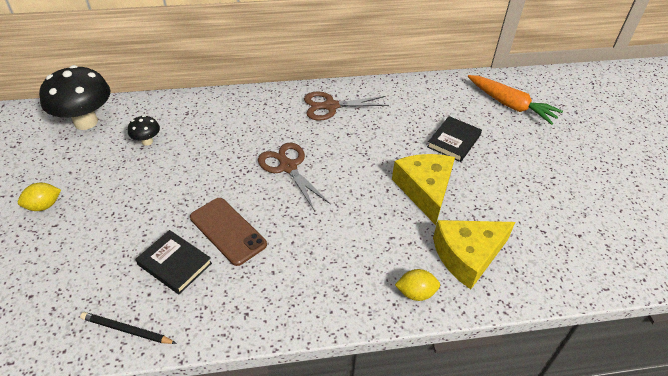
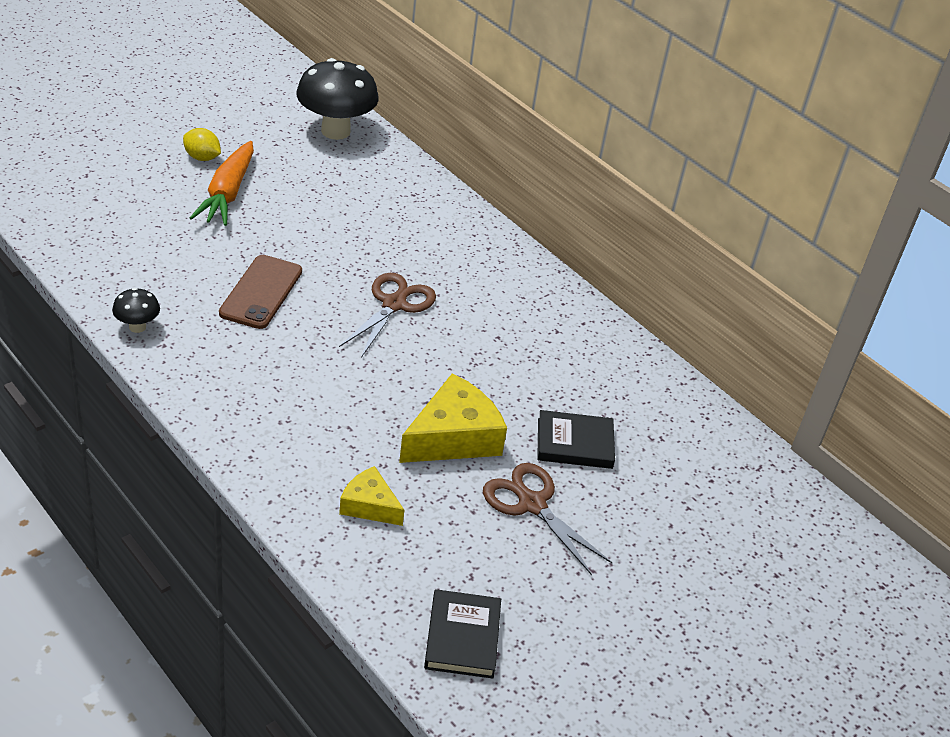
camera: 55 degrees right, 5 degrees down
(127, 330) = (95, 273): black pencil -> none
(147, 141) = (343, 184): black mushroom -> black mushroom (137, 327)
(175, 264) = (192, 272): black book -> black book (462, 637)
(331, 106) = (536, 305): brown scissors -> brown scissors (532, 504)
(416, 293) = (278, 471): yellow lemon -> none
(467, 256) = (369, 505): yellow cheese -> yellow cheese, size x0.58
(511, 105) = (716, 490): orange carrot -> orange carrot (227, 194)

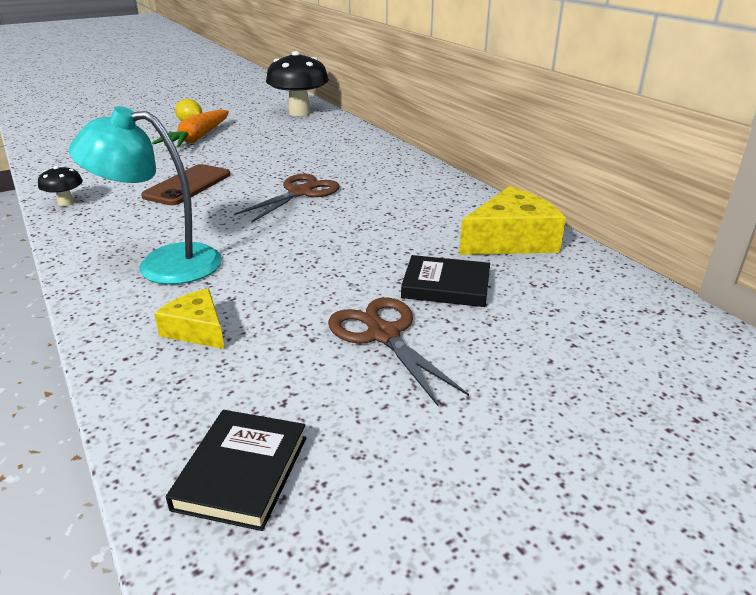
camera: 15 degrees right, 10 degrees down
(297, 422) = (163, 264): none -> turquoise lamp
(453, 437) = (316, 278): yellow cheese -> yellow cheese (511, 240)

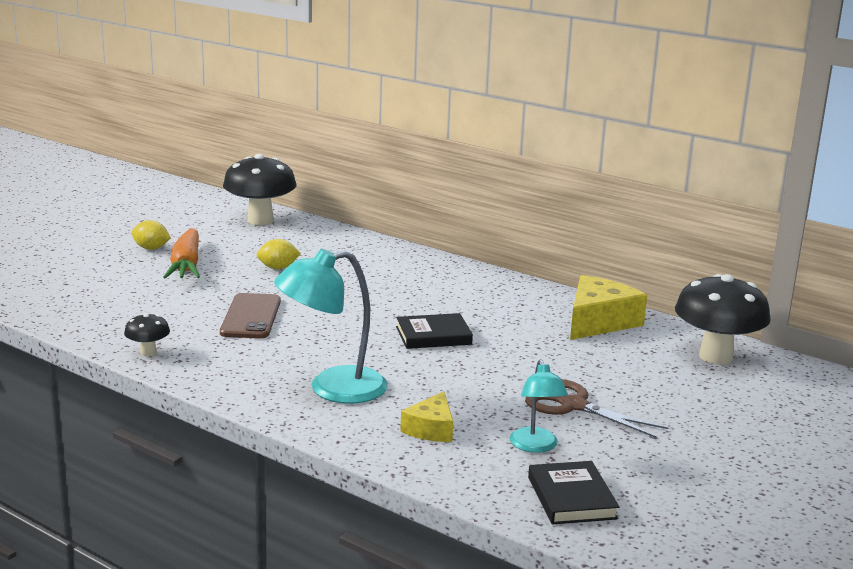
camera: 25 degrees left, 10 degrees down
(197, 330) = (431, 429): yellow cheese -> yellow cheese turned 90 degrees counterclockwise
(264, 149) = (278, 268): none -> yellow lemon
(282, 380) = (535, 446): none -> turquoise lamp
(300, 193) = (373, 308): brown scissors -> none
(446, 286) = (583, 364): black book -> black book (433, 335)
(620, 306) = (716, 357): none -> black mushroom

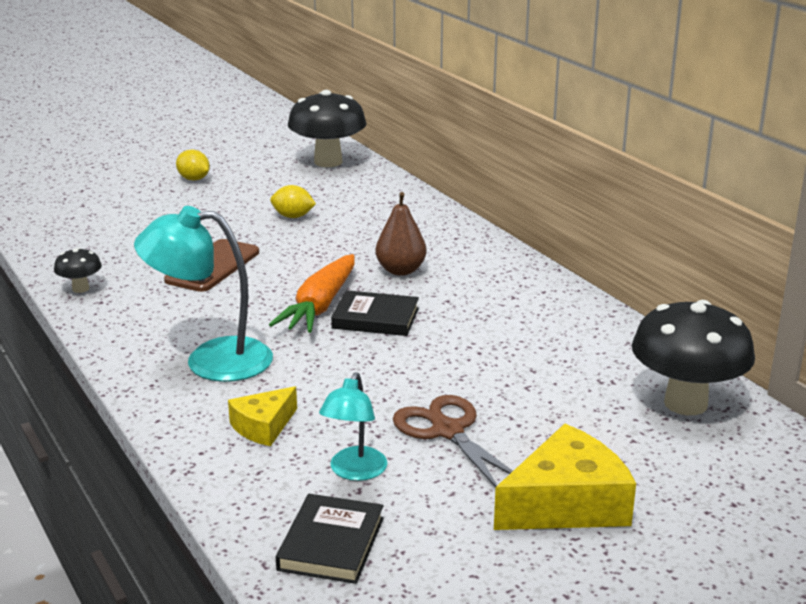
camera: 25 degrees right, 5 degrees up
(186, 265) = (208, 201): orange carrot -> orange carrot (320, 306)
(415, 297) = (400, 270): none -> brown pear
(599, 322) = (582, 333): yellow cheese -> yellow cheese (567, 503)

